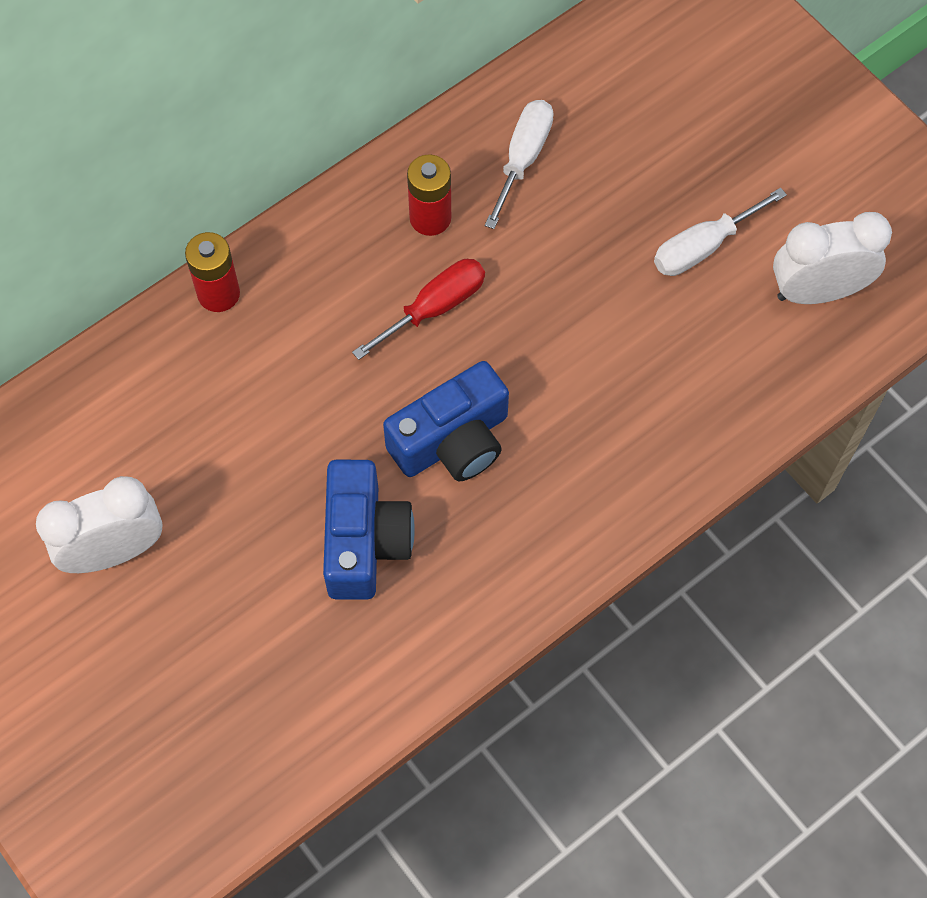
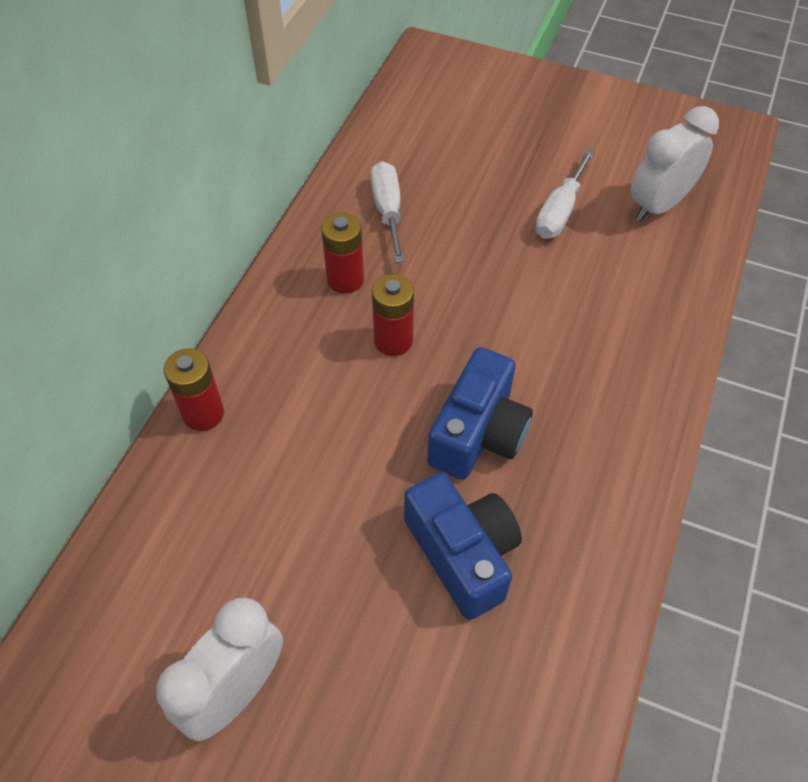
camera: 30 degrees left, 10 degrees down
(435, 308) = (393, 341): red screwdriver -> red battery

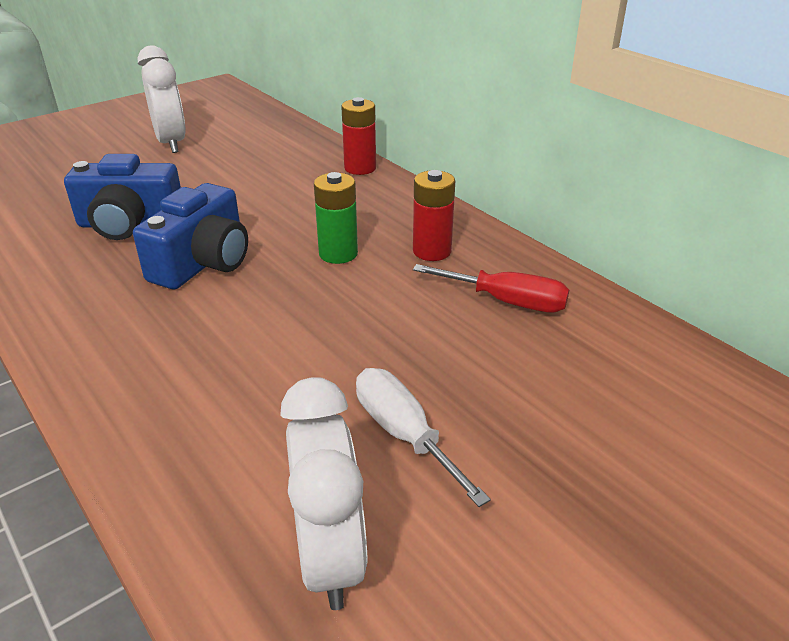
camera: 120 degrees right, 20 degrees down
(388, 211) = (507, 302): white screwdriver -> red screwdriver
(393, 341) = (338, 254): red battery -> green battery
(478, 433) = (203, 262): blue camera -> blue camera turned 120 degrees counterclockwise

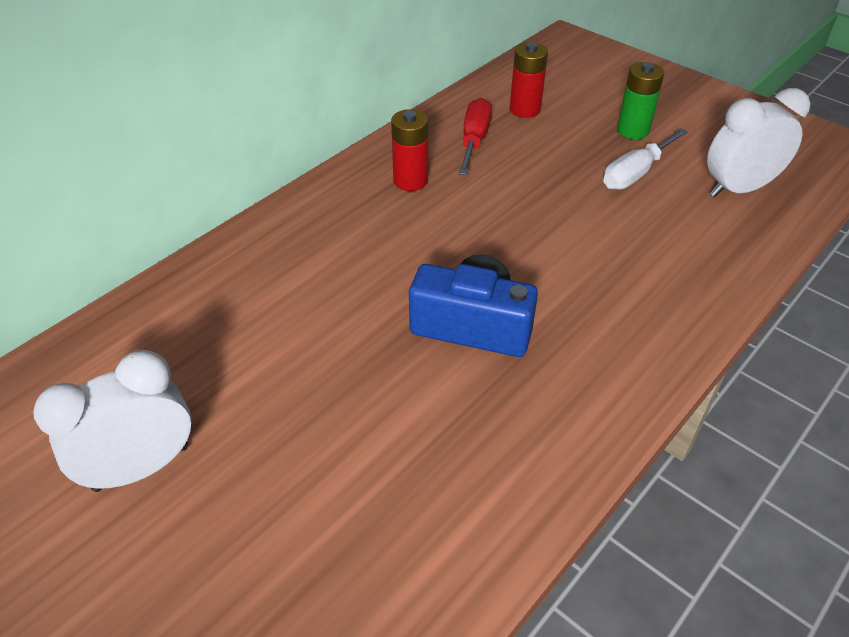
camera: 100 degrees left, 10 degrees up
(130, 224) = (408, 420): blue camera -> none
(338, 254) = (430, 235): green battery -> green battery (633, 130)
(360, 168) = (236, 248): red battery -> red battery (525, 109)

